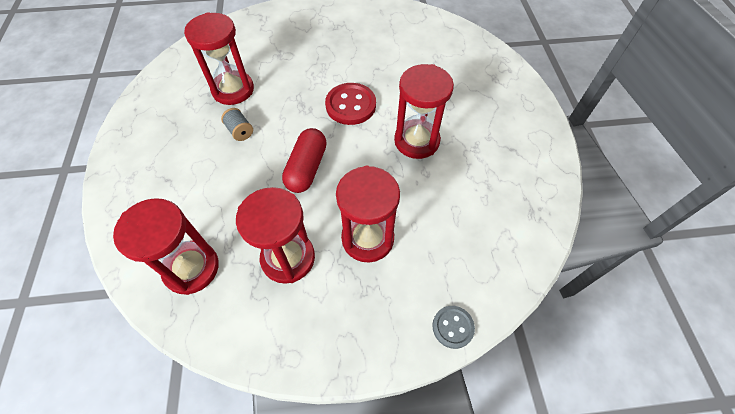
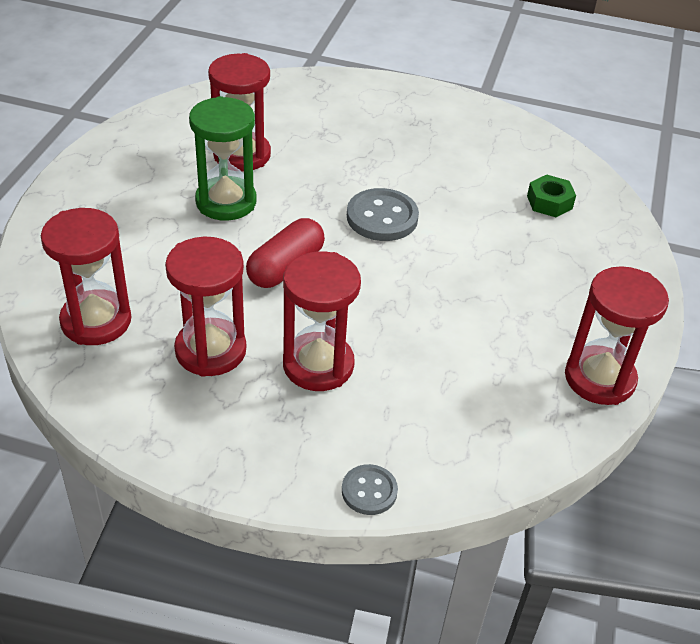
camera: 20 degrees right, 15 degrees down
(240, 131) = (226, 202): grey spool -> green hourglass
(350, 105) = (382, 217): red button -> grey button
(416, 141) = (446, 284): red hourglass -> red hourglass (599, 378)
(446, 57) = (549, 202): none -> green nut

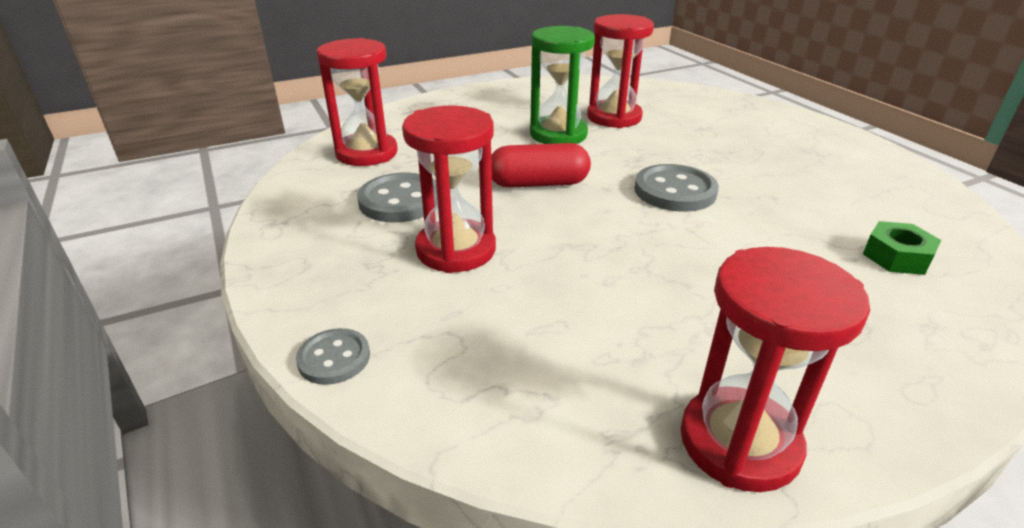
camera: 50 degrees right, 10 degrees down
(210, 350) = (400, 201): red hourglass -> grey button

